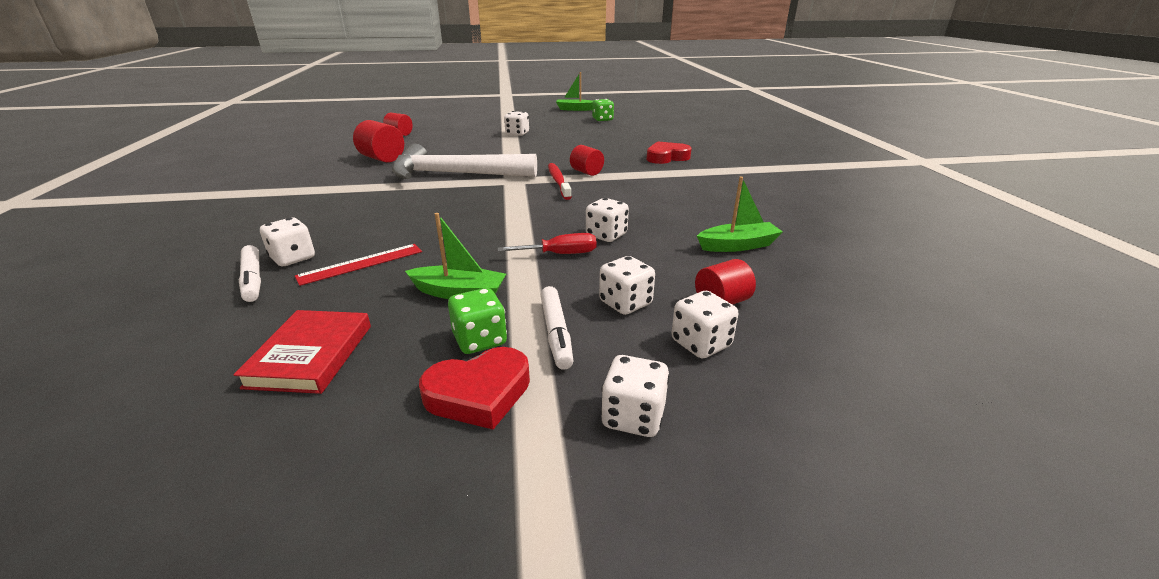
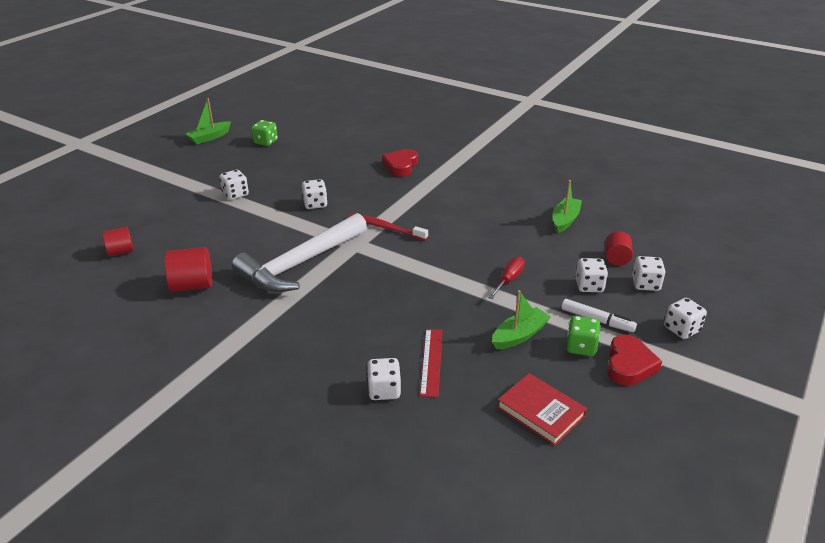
camera: 50 degrees left, 5 degrees up
(253, 279) = (403, 417): white marker -> none
(586, 172) = (383, 208): red cylinder -> none
(606, 235) = (501, 252): white dice -> white dice (315, 204)

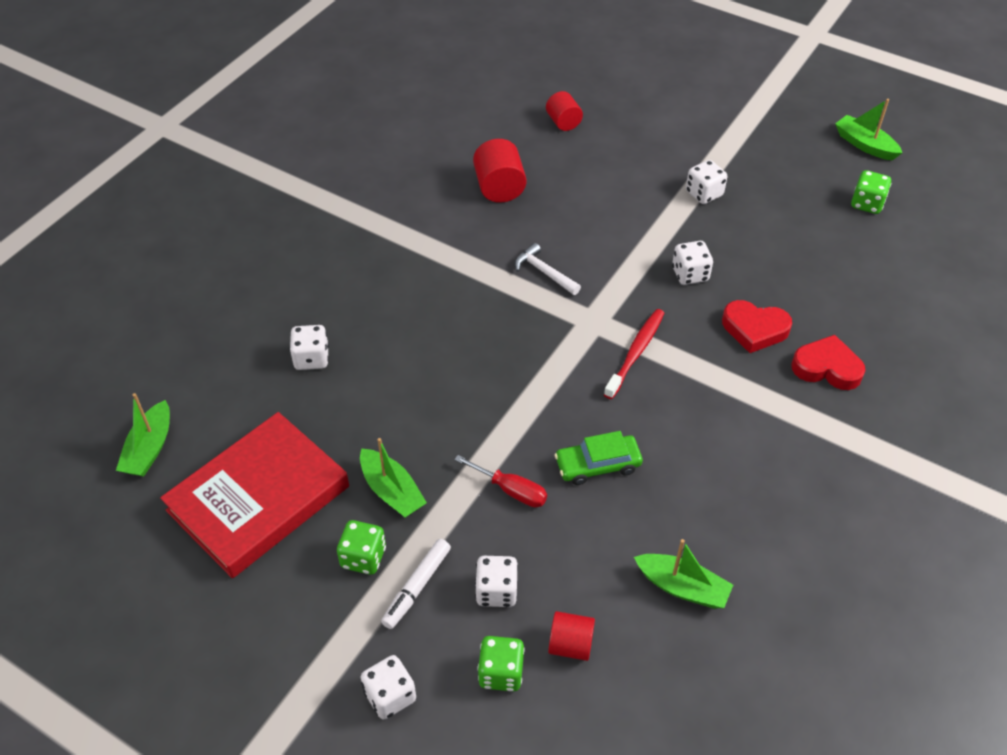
camera: 90 degrees right, 15 degrees up
(300, 264) = (544, 272): white hammer -> white hammer, size x0.42
(431, 361) = (352, 400): red ruler -> none
(482, 245) = (598, 465): none -> green car
(498, 500) = (149, 448): none -> green boat
(540, 411) = (258, 498): red book -> red book, size x1.80
(629, 365) = (324, 608): red heart -> red heart (754, 329)
(645, 284) = (501, 673): white dice -> green dice

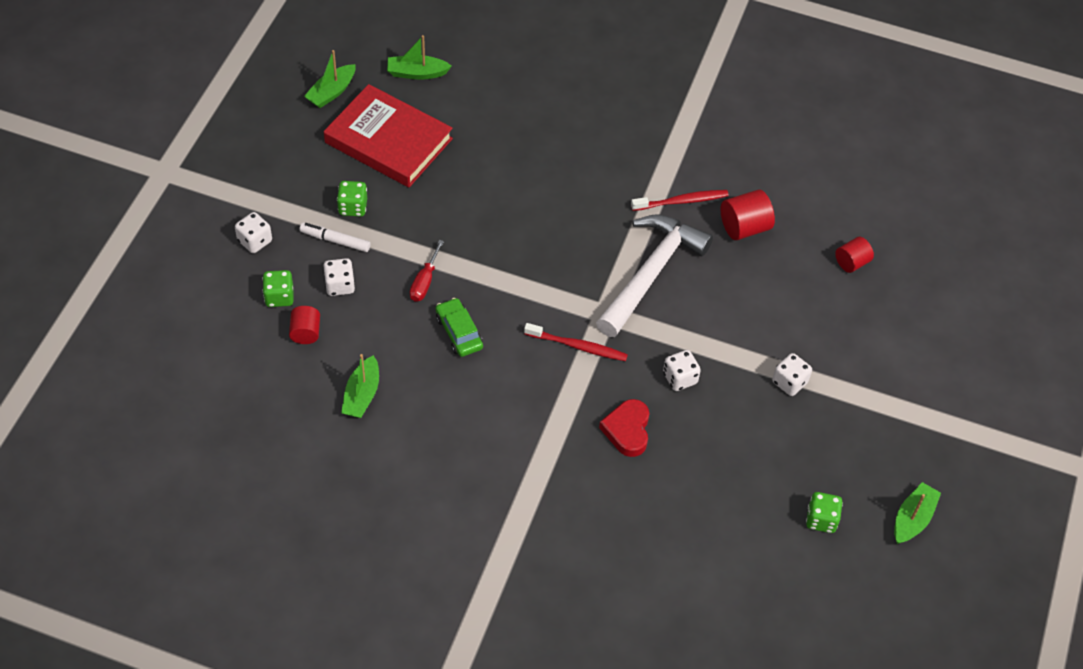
camera: 75 degrees right, 5 degrees up
(311, 358) = (518, 141): white dice -> none
(391, 491) = (409, 212): green boat -> green boat (332, 92)
(450, 229) = (682, 201): none -> red toothbrush
(544, 272) = (651, 273): white hammer -> white hammer, size x2.39
(827, 368) = (597, 486): red heart -> none

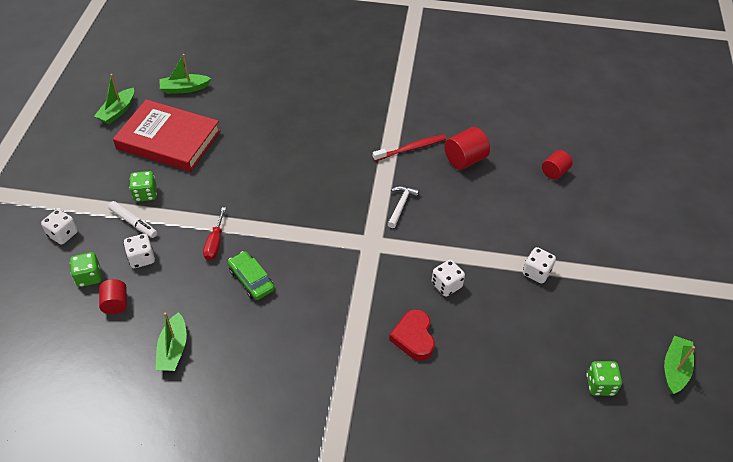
camera: 10 degrees left, 5 degrees down
(335, 240) = (133, 223): white marker -> white marker turned 150 degrees counterclockwise
(578, 346) = (355, 274): red toothbrush -> none
(651, 273) = (401, 205): white hammer -> white hammer, size x0.42

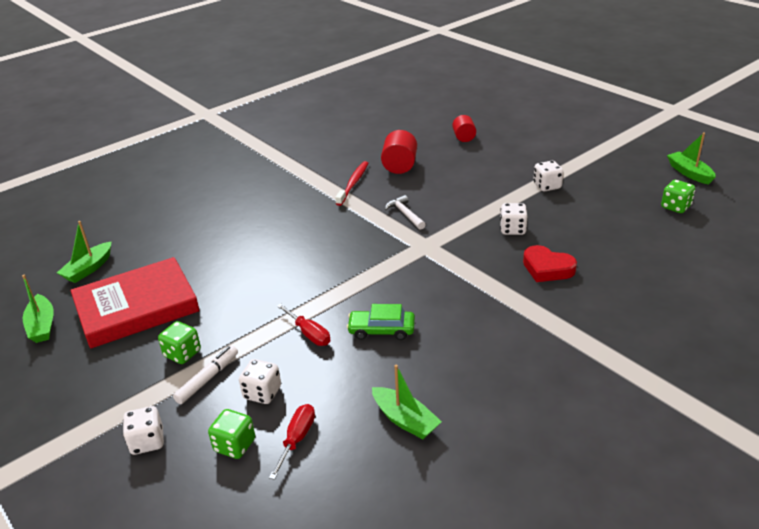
camera: 45 degrees left, 15 degrees down
(115, 304) = (297, 439): red cylinder -> red screwdriver
(133, 223) = (207, 379): white marker -> white marker turned 45 degrees counterclockwise

